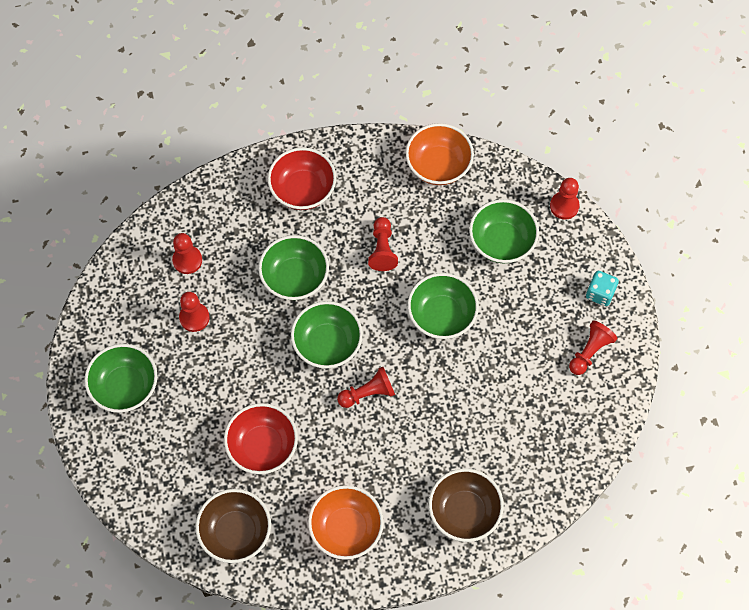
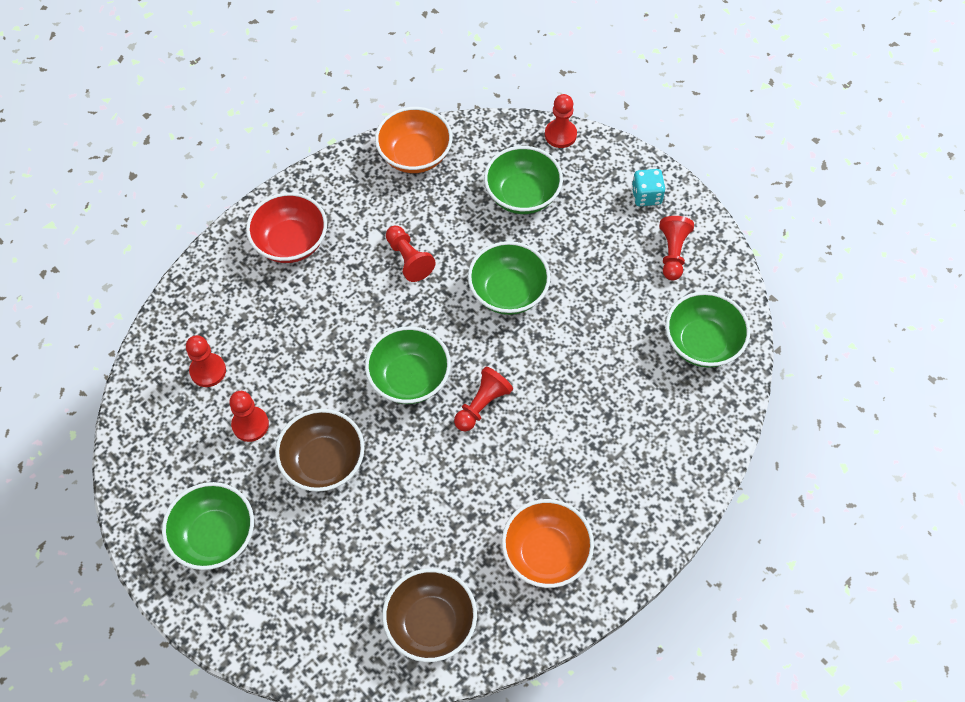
camera: 30 degrees left, 5 degrees down
(262, 446) = (405, 517): red bowl -> none
(295, 277) = (335, 331): green bowl -> green bowl (702, 343)
(464, 512) = (654, 469): brown bowl -> brown bowl (323, 462)

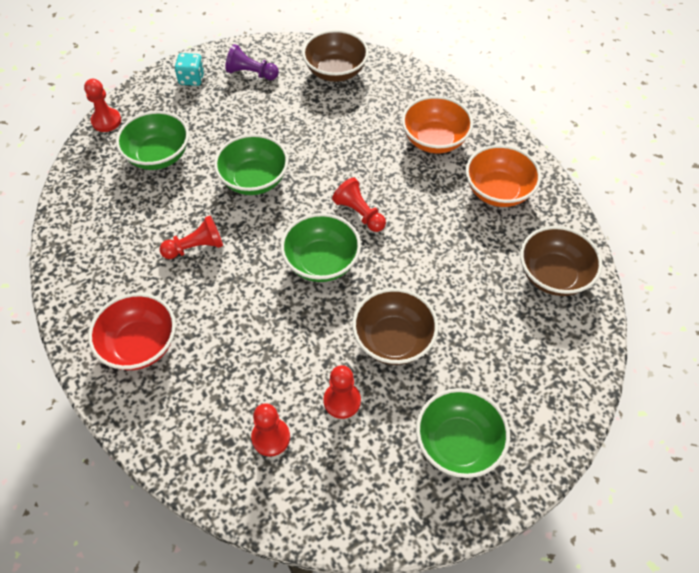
camera: 80 degrees left, 5 degrees down
(415, 155) = (80, 228): orange bowl -> orange bowl (434, 140)
(673, 253) = (251, 73): red pawn -> purple pawn
(702, 343) = (335, 71): green bowl -> brown bowl

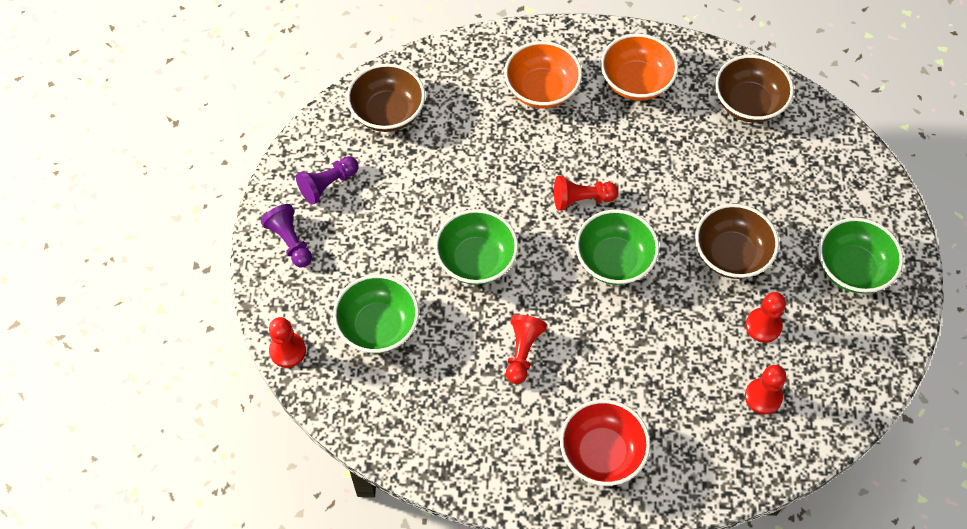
camera: 55 degrees left, 5 degrees up
(192, 79) = (290, 241): turquoise dice -> purple pawn

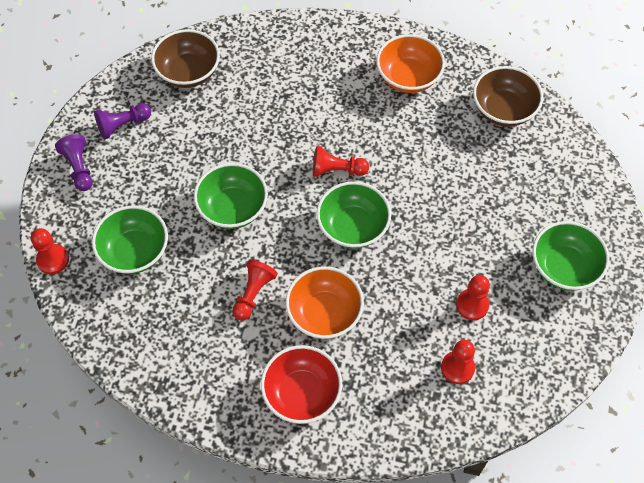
camera: 10 degrees right, 0 degrees up
(541, 90) = (325, 72): orange bowl -> orange bowl (324, 313)
(731, 254) = (458, 238): brown bowl -> none

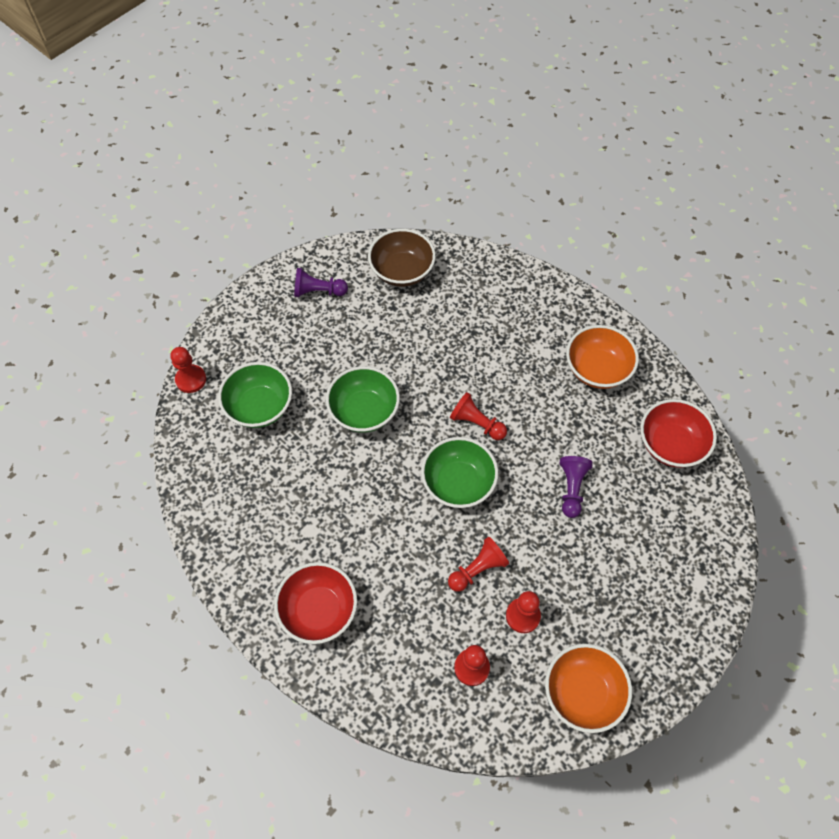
camera: 30 degrees right, 0 degrees up
(79, 168) = (260, 311): purple pawn -> purple pawn (572, 488)
(253, 293) = (334, 497): red pawn -> red pawn (478, 569)
(324, 313) = (383, 548): orange bowl -> orange bowl (583, 693)
(503, 109) = (671, 444): brown bowl -> red bowl
(564, 267) = (635, 629): green bowl -> none

